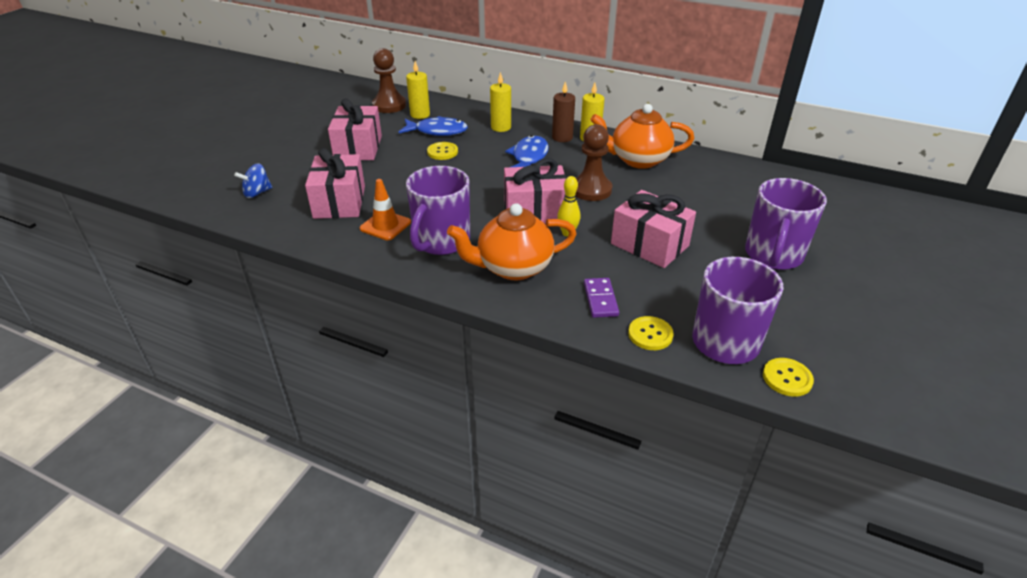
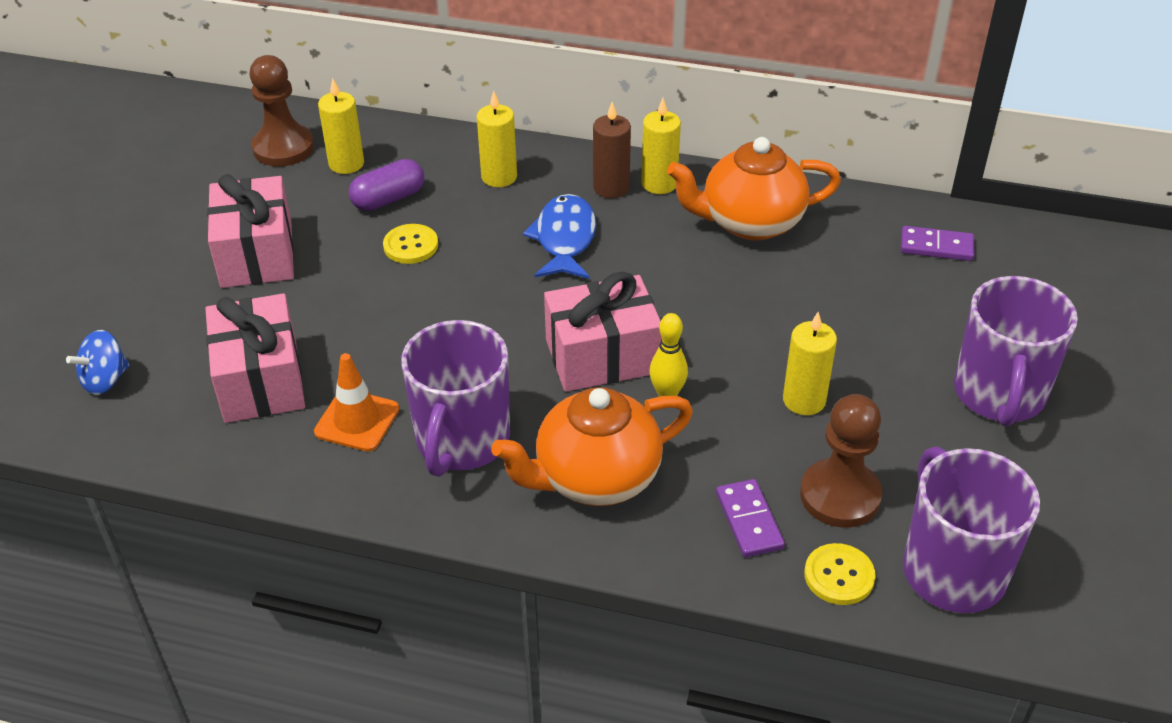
camera: 10 degrees left, 5 degrees up
(437, 131) = (388, 199): blue fish -> purple capsule
(591, 190) = (686, 297): brown pawn -> brown pawn (840, 496)
(649, 245) = (804, 400): pink gift -> yellow candle
(748, 181) = (936, 247): none -> purple domino
(787, 378) = (1054, 624): yellow button -> none

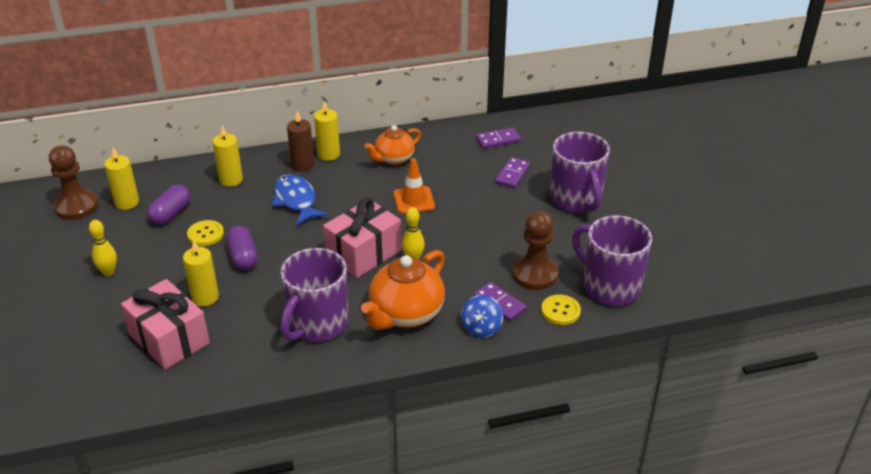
camera: 30 degrees left, 5 degrees down
(105, 380) = (63, 377): blue spinning top -> blue spinning top (481, 328)
(256, 254) = (108, 272): pink gift -> yellow bowling pin
(357, 421) = (247, 337): orange traffic cone -> orange traffic cone (414, 200)
(435, 298) = (243, 257): none -> purple capsule
(462, 441) = (317, 324): purple mug -> purple mug turned 45 degrees clockwise
(750, 223) = (394, 159): orange teapot -> orange teapot, size x0.64
(804, 400) = (485, 236): yellow candle -> yellow candle (205, 297)
(920, 312) = (512, 174): none -> purple domino

